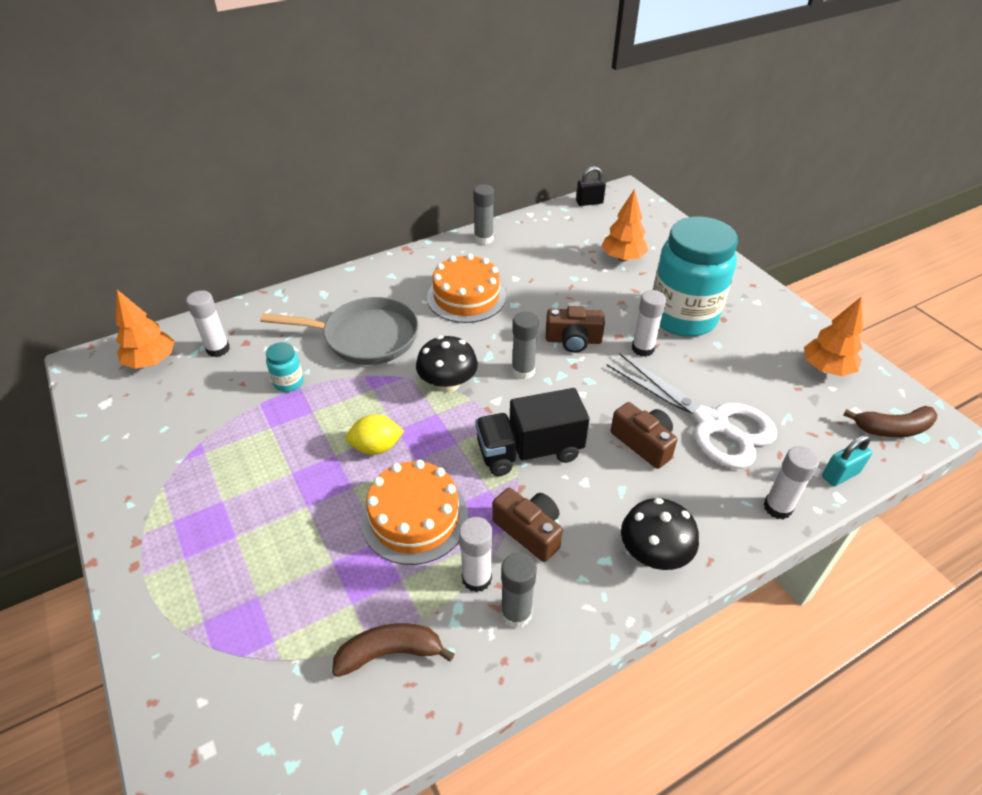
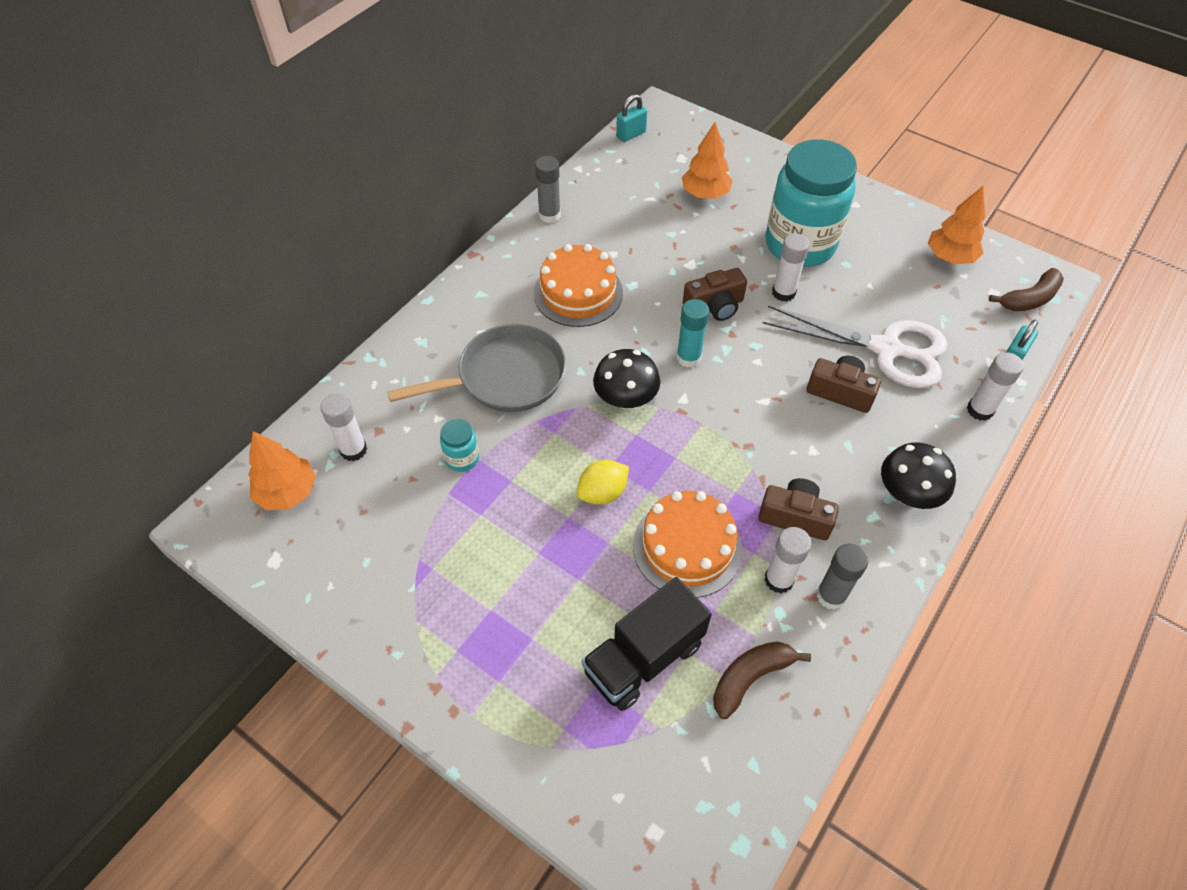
camera: 25 degrees left, 10 degrees up
(523, 371) = (688, 357): grey glue stick -> turquoise glue stick
(529, 451) = (747, 439): black truck -> black truck (643, 658)
(589, 202) = (631, 134): black padlock -> turquoise padlock

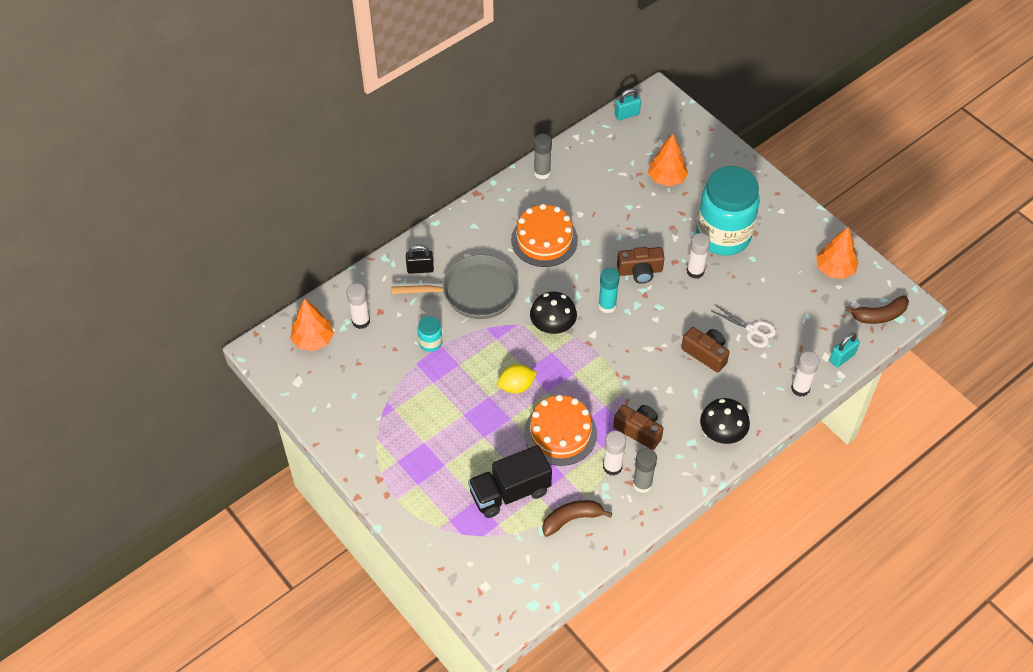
camera: 15 degrees right, 0 degrees up
(422, 362) = (420, 269): none -> black padlock
(885, 349) = (752, 330): white scissors -> white scissors, size x0.51

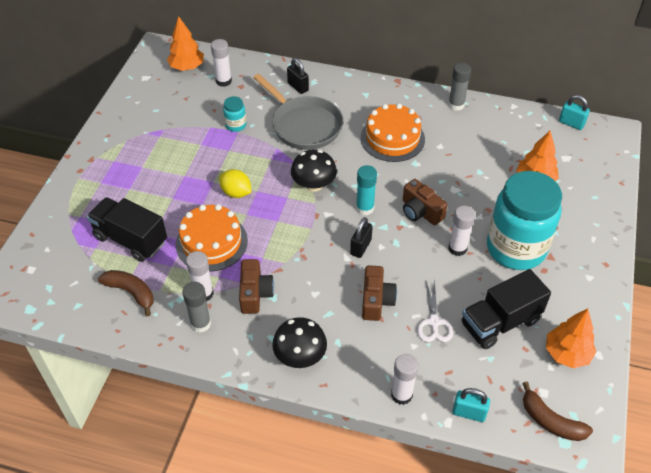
camera: 55 degrees right, 5 degrees down
(646, 332) = (360, 247): none -> black padlock
(781, 290) = (500, 322): none -> black truck

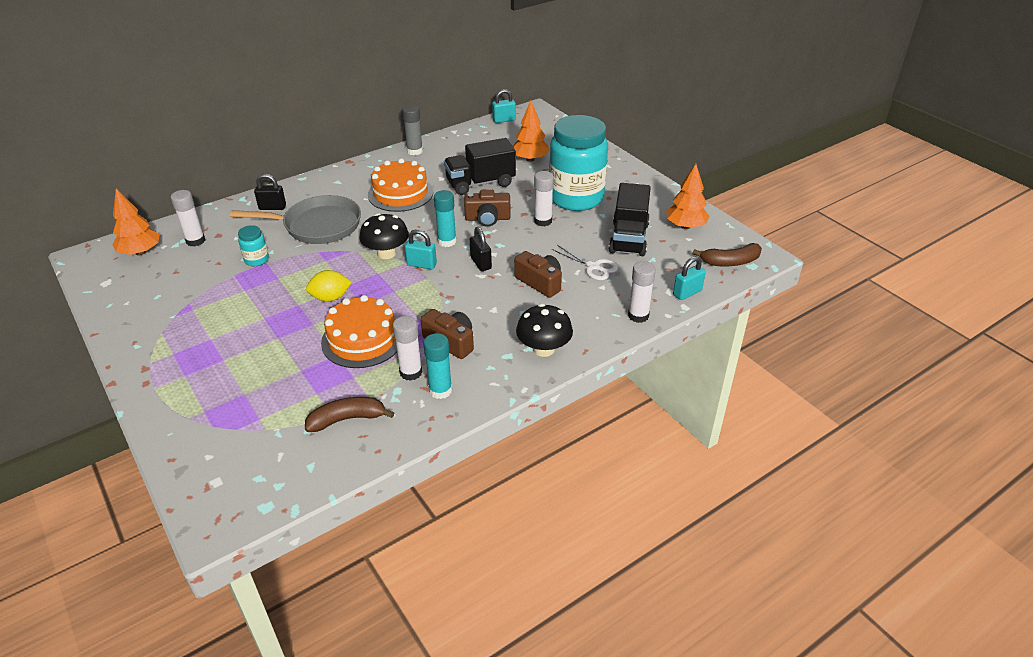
camera: 50 degrees left, 10 degrees down
(130, 240) = (285, 389): black truck -> black truck (480, 183)
(200, 324) = (440, 390): grey glue stick -> turquoise glue stick
(322, 214) = (421, 264): none -> turquoise padlock

